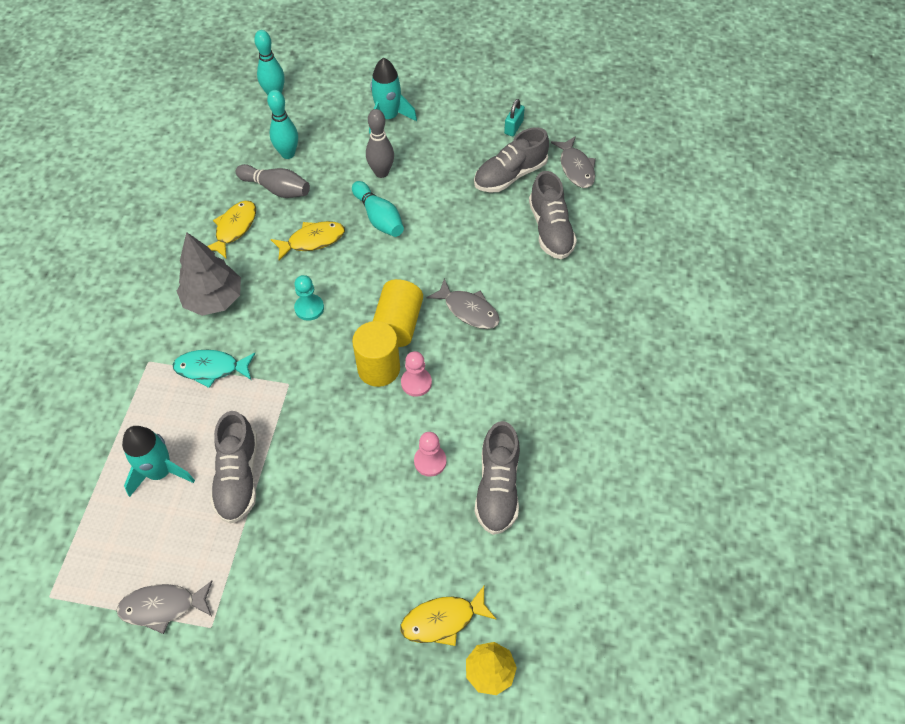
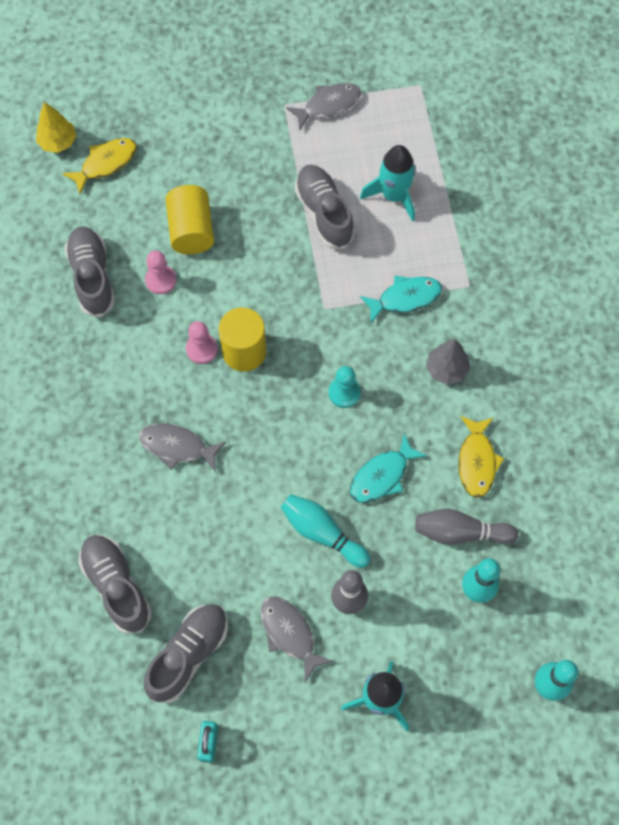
camera: 160 degrees right, 10 degrees up
(214, 299) = (446, 369): grey tree -> grey tree, size x0.63
(312, 240) = (382, 476): yellow fish -> turquoise fish
(398, 324) = (244, 405): yellow cylinder -> yellow cylinder (191, 230)
(576, 168) = (108, 698): grey fish -> grey fish (289, 633)

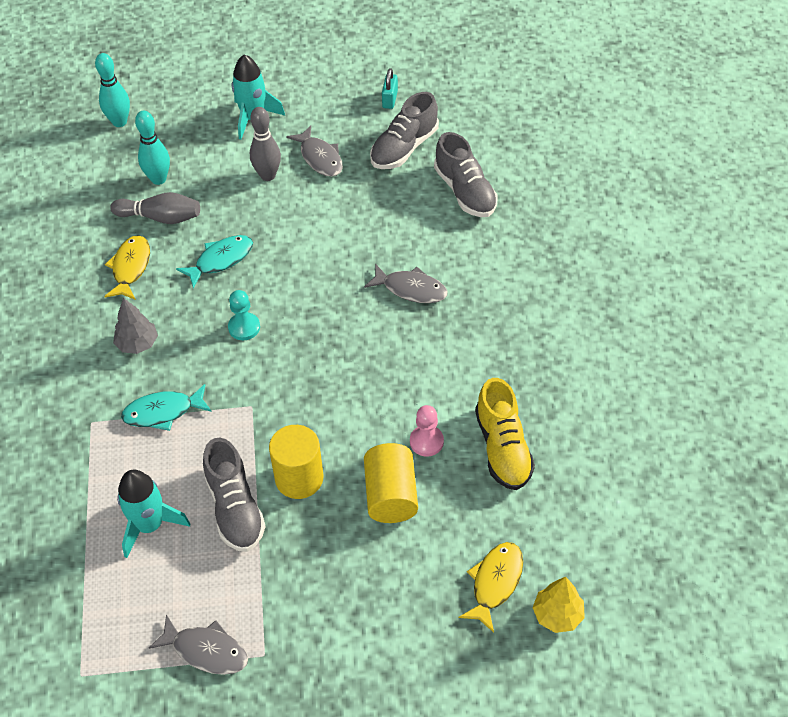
camera: 175 degrees left, 15 degrees down
(92, 277) = (503, 448): grey shoe -> yellow shoe
(105, 163) = (495, 583): yellow fish -> yellow fish turned 150 degrees clockwise
(201, 349) = (384, 371): pink pawn -> none
(244, 351) = (340, 368): yellow cylinder -> yellow cylinder (299, 478)
(322, 533) = (283, 221): turquoise bowling pin -> none
(328, 105) = (206, 650): grey fish -> grey fish turned 135 degrees counterclockwise

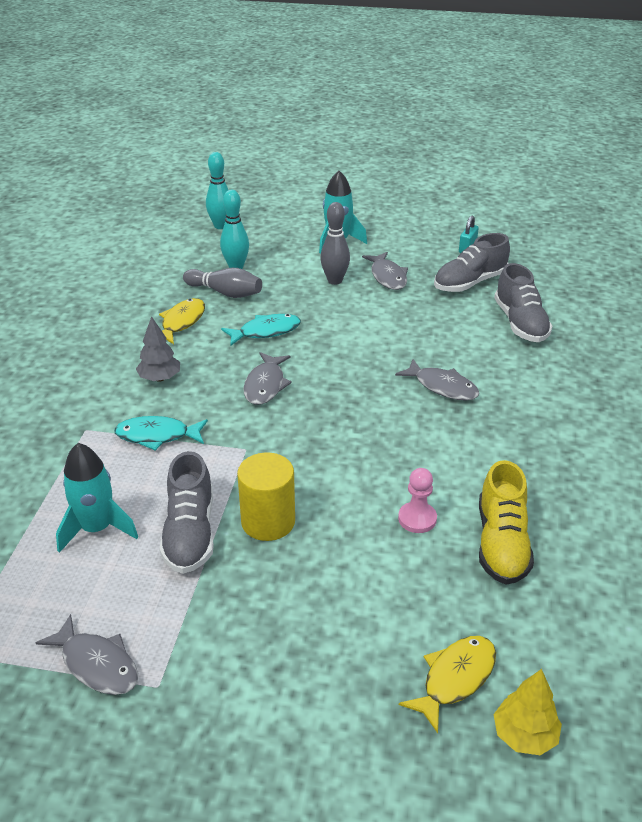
camera: 15 degrees right, 15 degrees down
(244, 327) = (265, 385): turquoise pawn -> grey fish
(391, 495) = (361, 560): yellow cylinder -> none

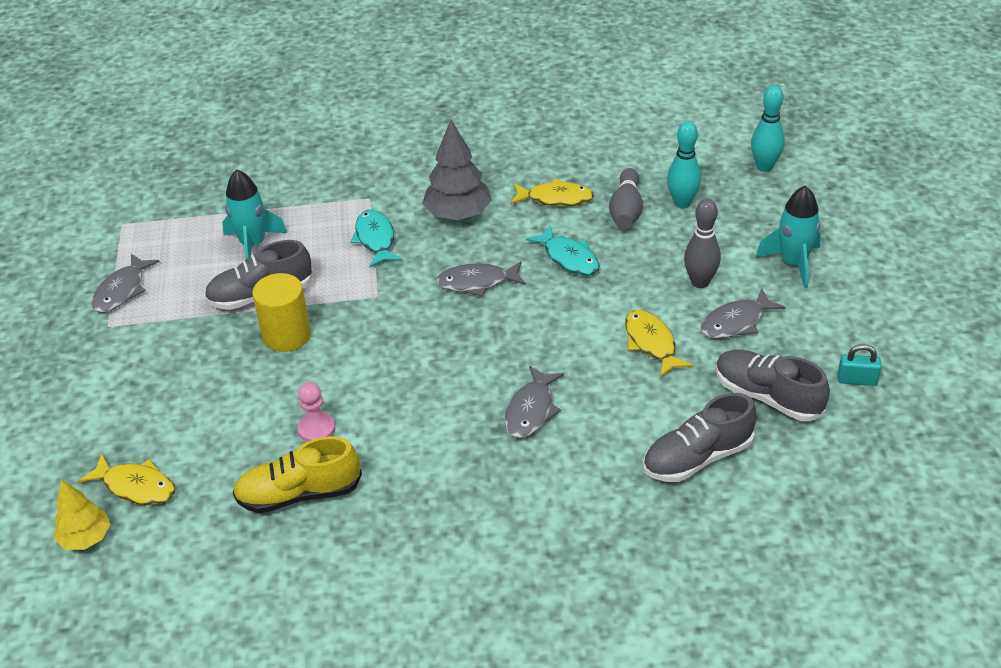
camera: 75 degrees right, 5 degrees up
(160, 378) = (458, 214): grey tree -> grey tree, size x1.58
(392, 316) = (651, 343): none -> yellow fish

